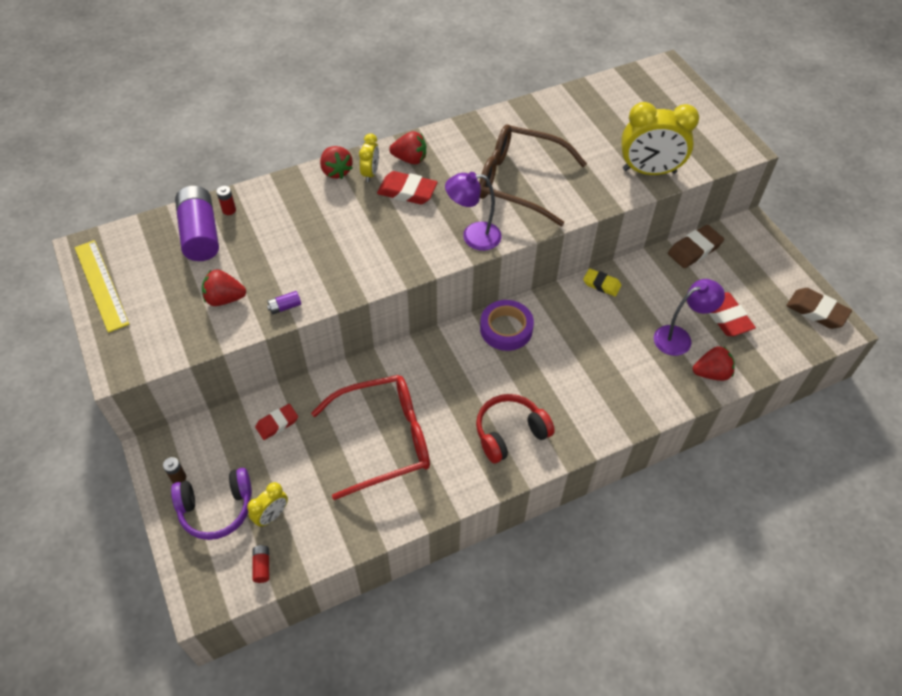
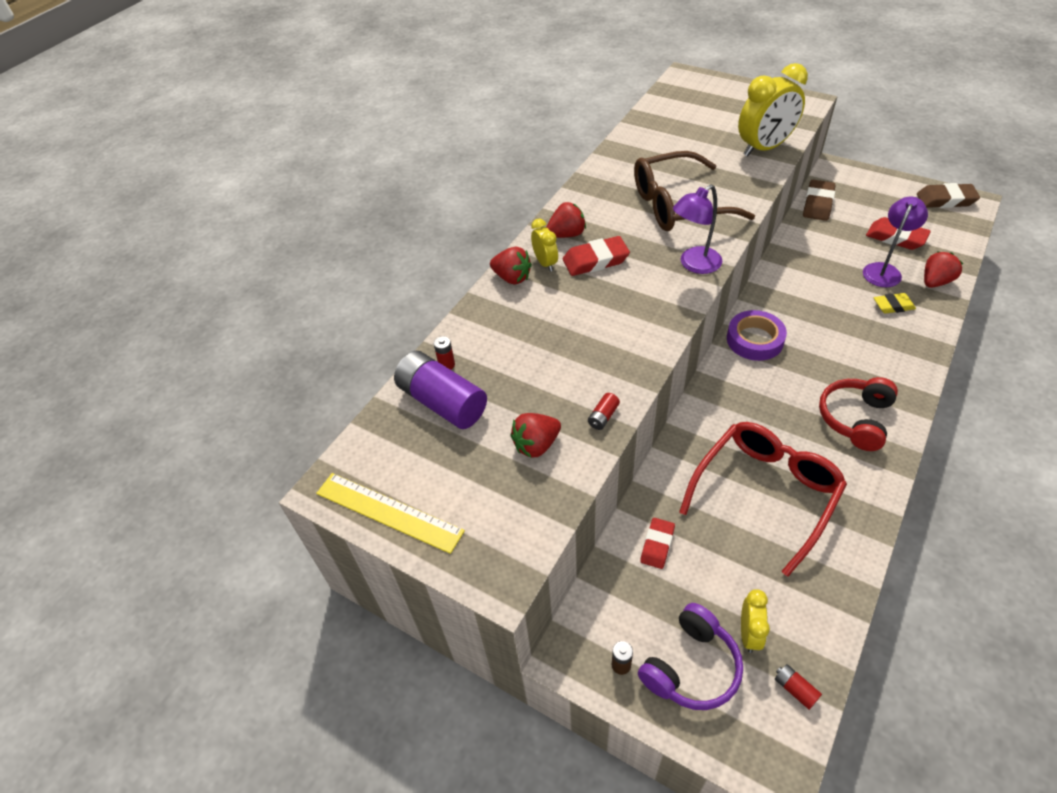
camera: 30 degrees left, 5 degrees down
(285, 307) = (603, 416): purple battery -> red battery
(601, 284) = (784, 265): yellow eraser -> yellow eraser (893, 306)

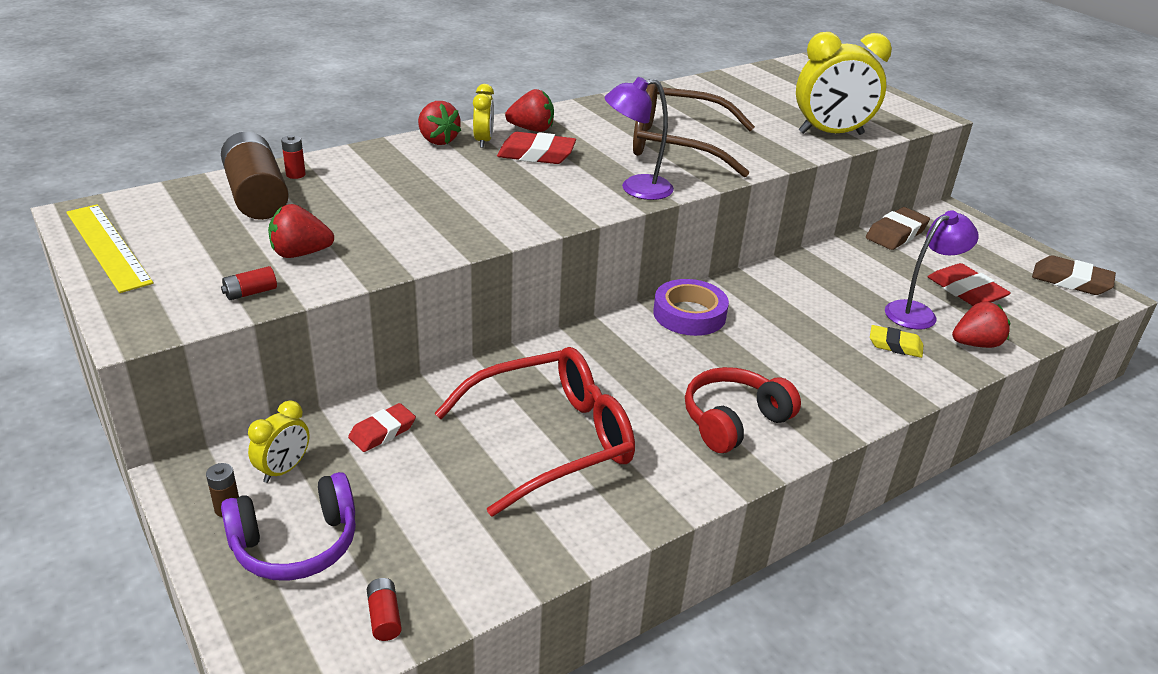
camera: 20 degrees right, 15 degrees down
(442, 402) = (257, 196): purple battery -> brown battery
(603, 416) = (392, 258): red battery -> red battery (250, 293)
(749, 634) = (391, 546): yellow clock -> yellow clock (284, 470)

